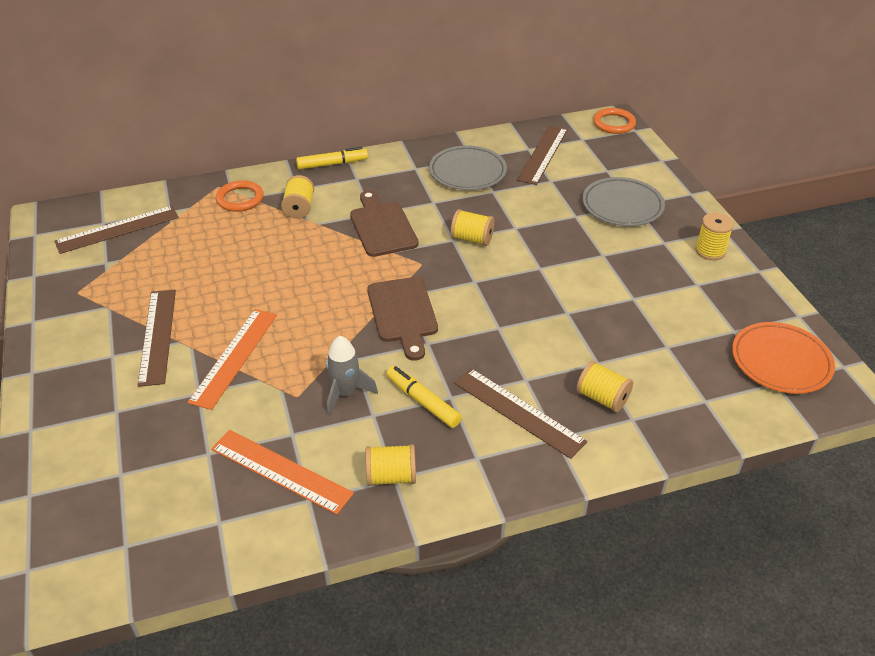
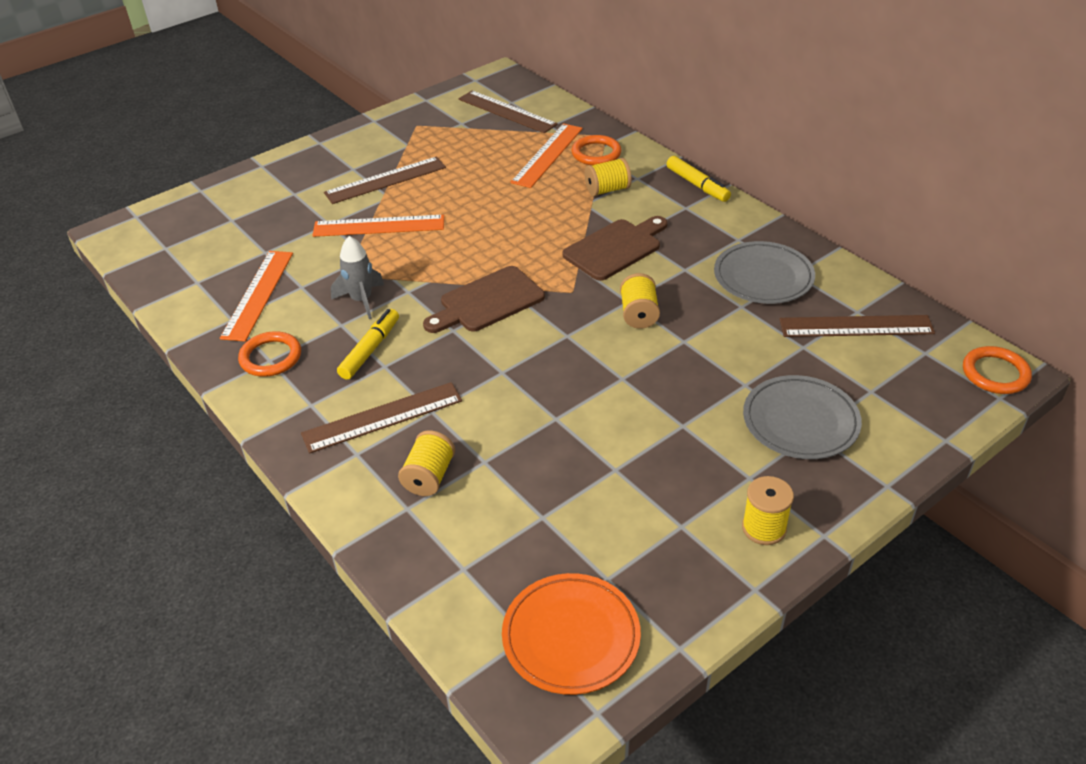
camera: 70 degrees right, 0 degrees up
(215, 225) = (547, 155): none -> orange ruler
(391, 476) = (270, 357): yellow spool -> orange ring
(518, 412) = (382, 417): brown ruler -> brown ruler turned 45 degrees clockwise

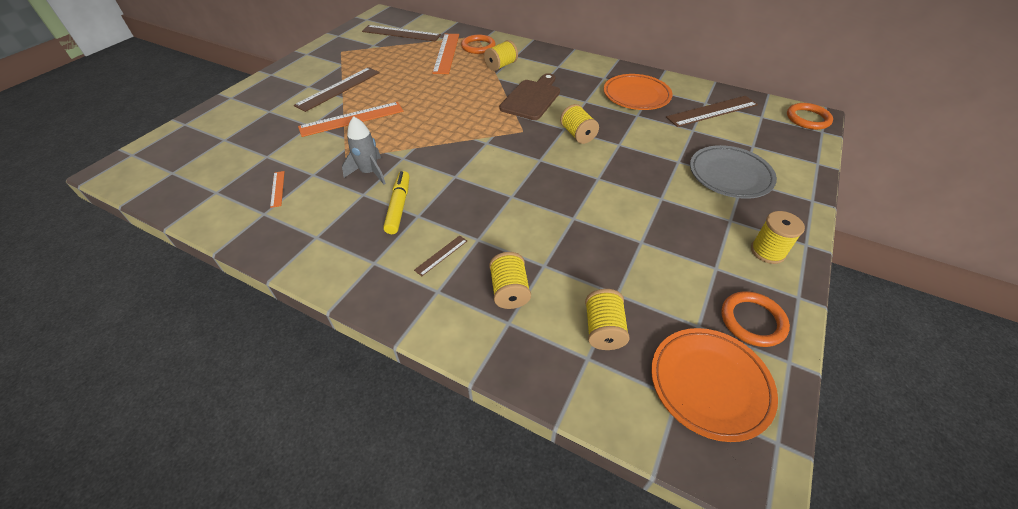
camera: 25 degrees left, 5 degrees up
(258, 294) = (277, 189): orange ruler -> orange ruler, size x0.46
(270, 357) = (316, 234): orange ring -> orange ring (752, 321)
(382, 417) = (441, 255): brown ruler -> brown ruler, size x0.46
(487, 301) = (467, 151): brown cutting board -> none
(500, 547) = (603, 329): none -> yellow spool
(697, 185) = (555, 53): yellow marker -> none
(763, 277) = (636, 96): grey plate -> orange plate

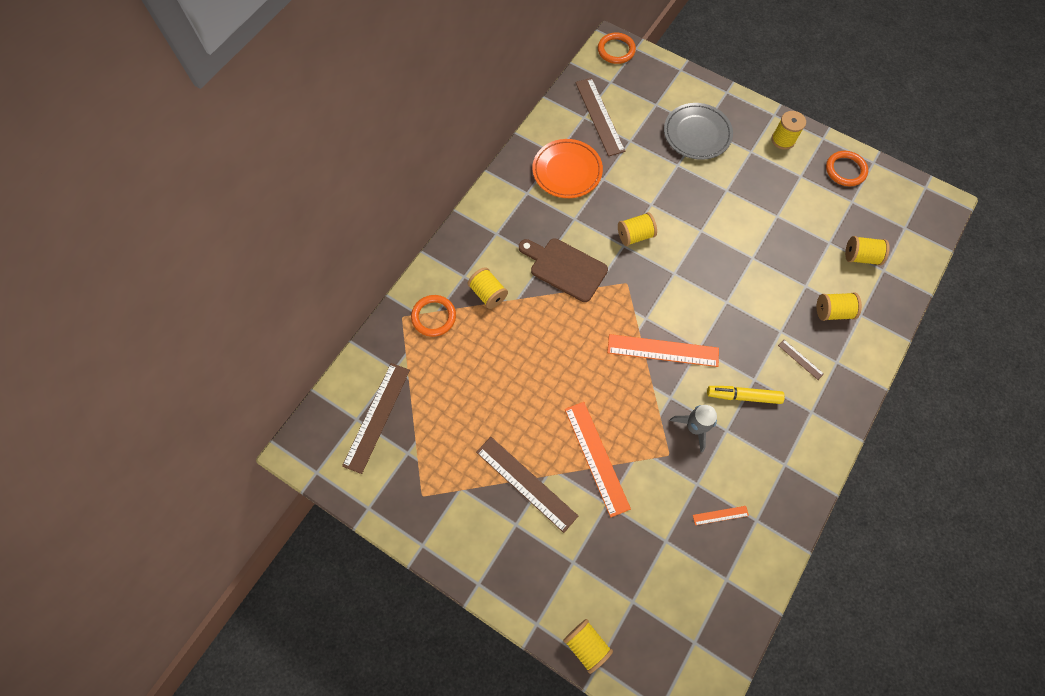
camera: 85 degrees left, 20 degrees up
(203, 118) = (586, 645): none -> yellow spool
(446, 53) = (446, 356): orange ruler -> orange ruler (663, 350)
(709, 384) = (894, 208): orange plate -> none

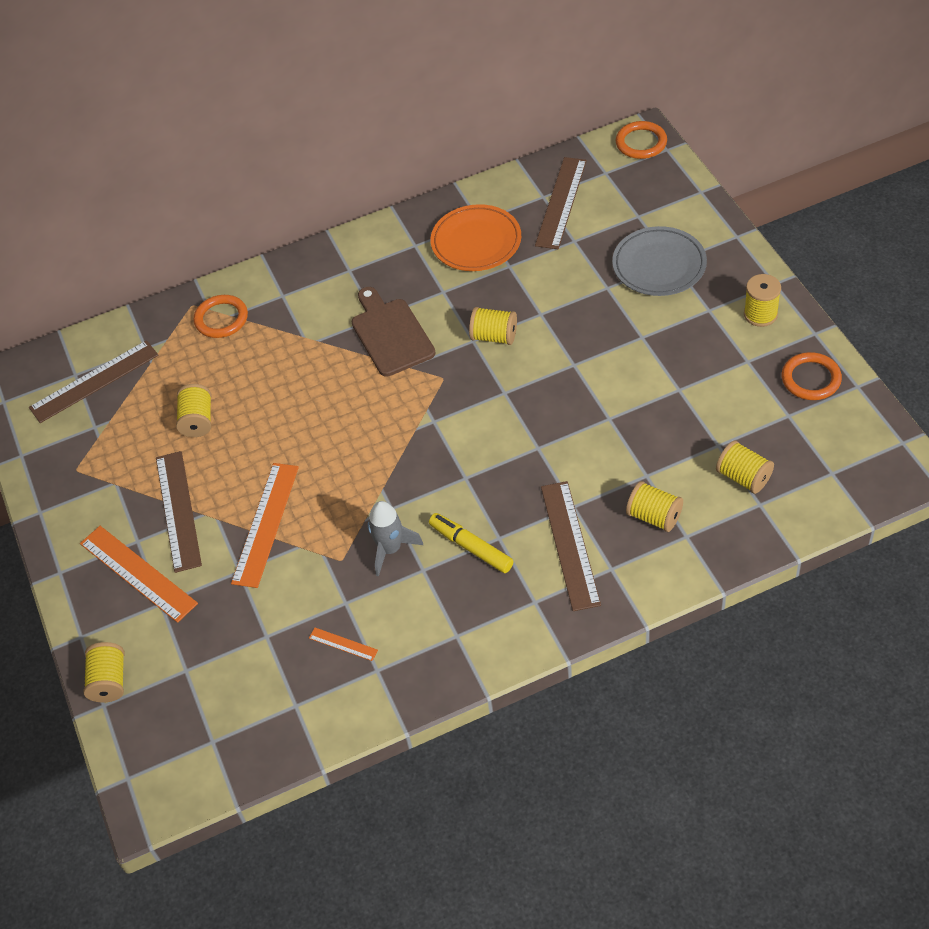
camera: 40 degrees right, 15 degrees down
(488, 293) = (292, 322): yellow spool -> yellow spool (197, 421)
(663, 350) = (423, 460): orange ruler -> orange ruler (138, 573)
(800, 359) = (570, 544): brown ruler -> brown ruler, size x2.18

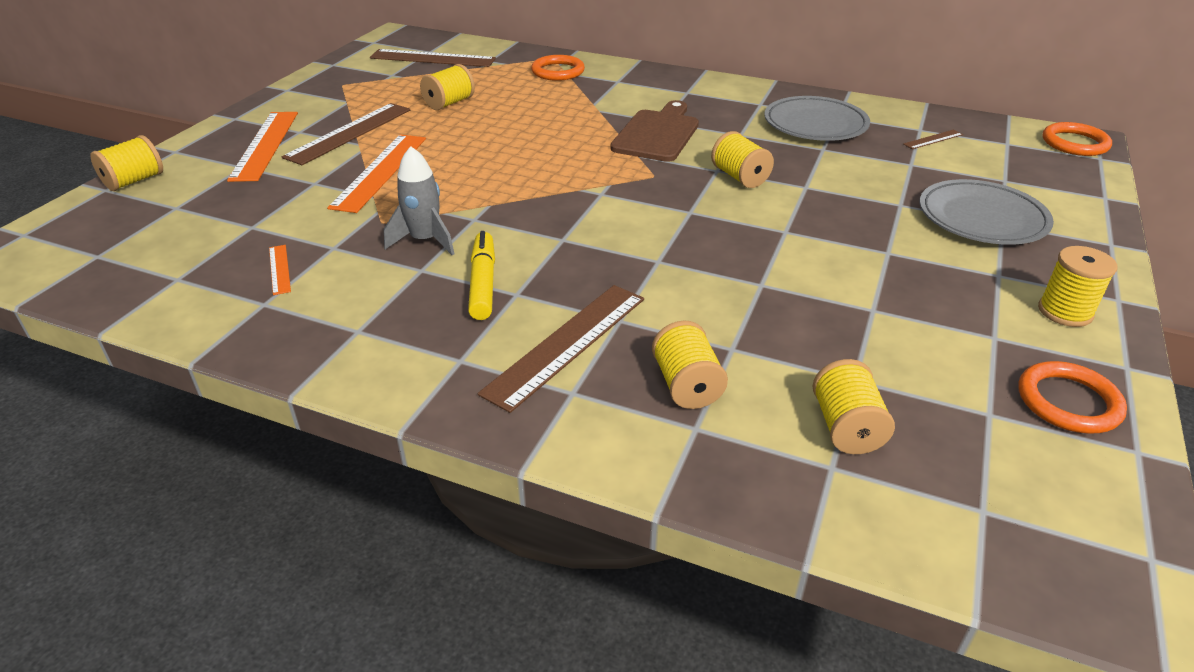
camera: 40 degrees right, 15 degrees down
(265, 524) = (380, 171): orange ruler -> orange ruler turned 45 degrees counterclockwise
(476, 242) = (815, 124): orange plate -> grey plate
(561, 202) = (933, 139): brown ruler -> brown ruler, size x0.46

